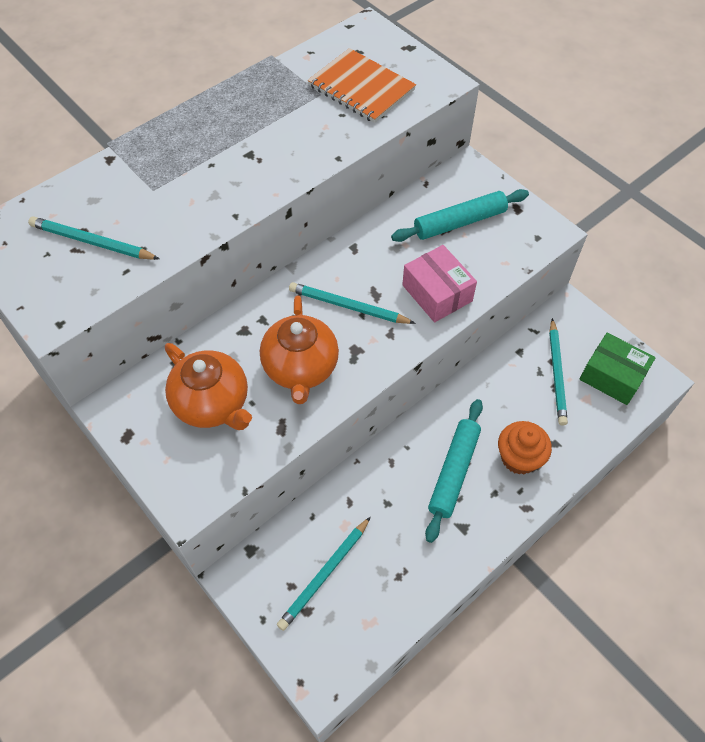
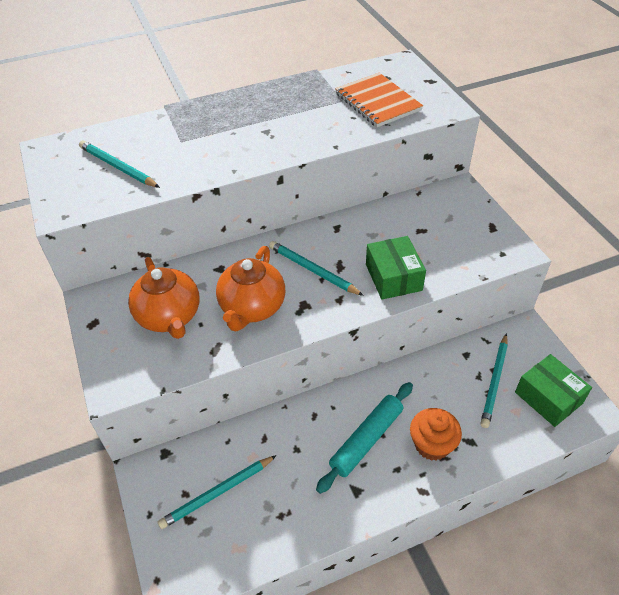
camera: 20 degrees right, 10 degrees down
(437, 293) = (393, 277): pink box -> green box
(459, 222) = (436, 227): turquoise rolling pin -> none

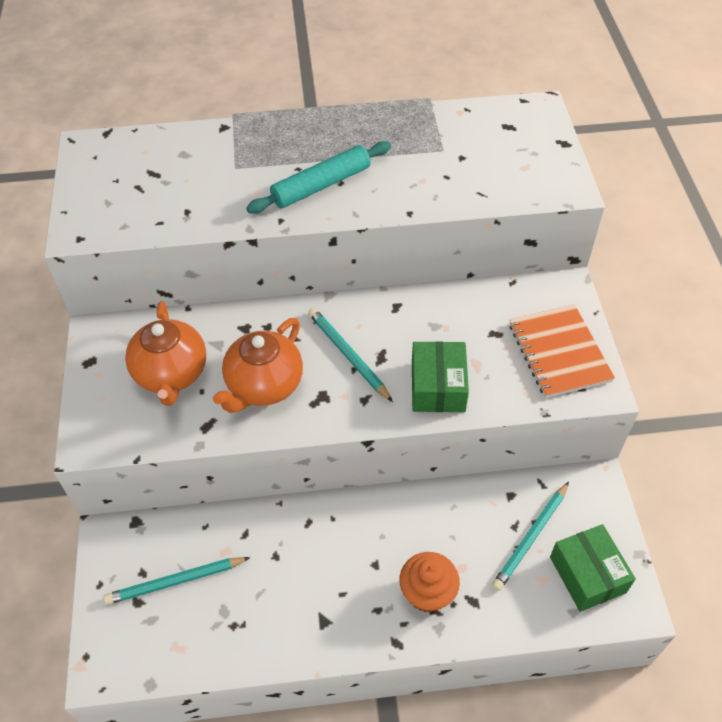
camera: 15 degrees right, 5 degrees up
(118, 167) = (155, 187): turquoise pencil -> none
(366, 440) = (356, 567): turquoise rolling pin -> turquoise rolling pin (321, 185)
(377, 102) = (485, 161): orange notebook -> orange notebook (559, 352)

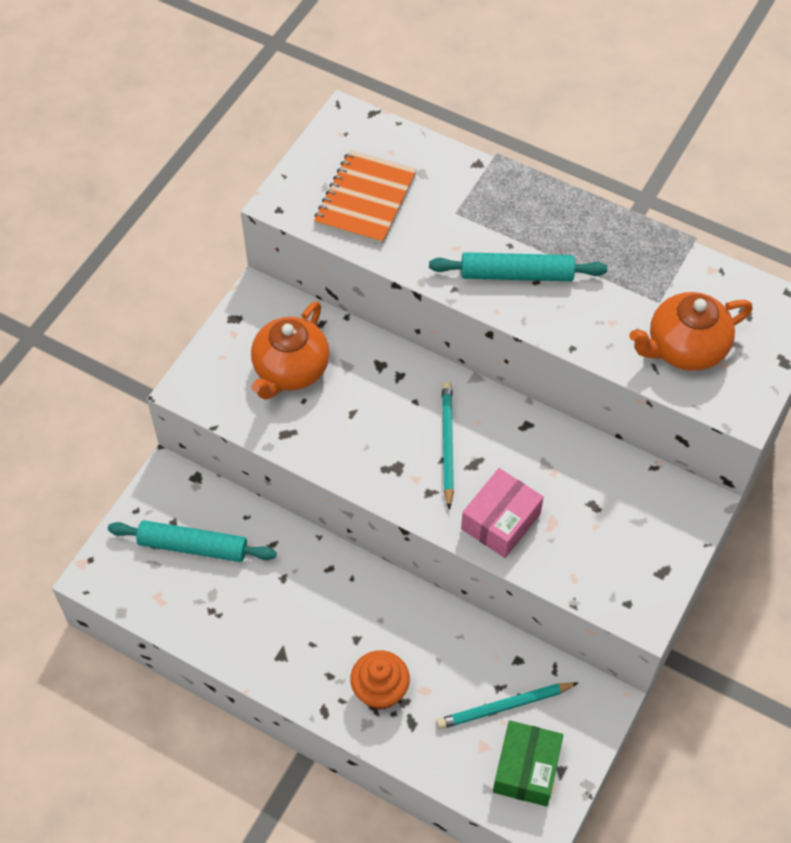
camera: 35 degrees right, 5 degrees up
(175, 581) = (193, 546): turquoise pencil -> turquoise rolling pin
(263, 386) = (356, 427): orange teapot -> orange teapot (684, 348)
(438, 387) = (501, 521): green box -> pink box
(559, 352) = (636, 560): orange notebook -> orange notebook (366, 199)

